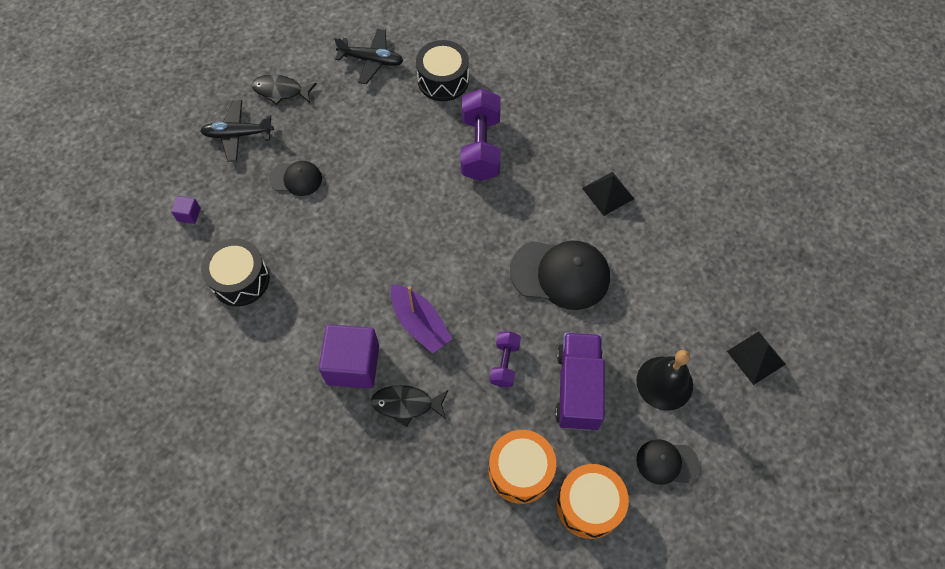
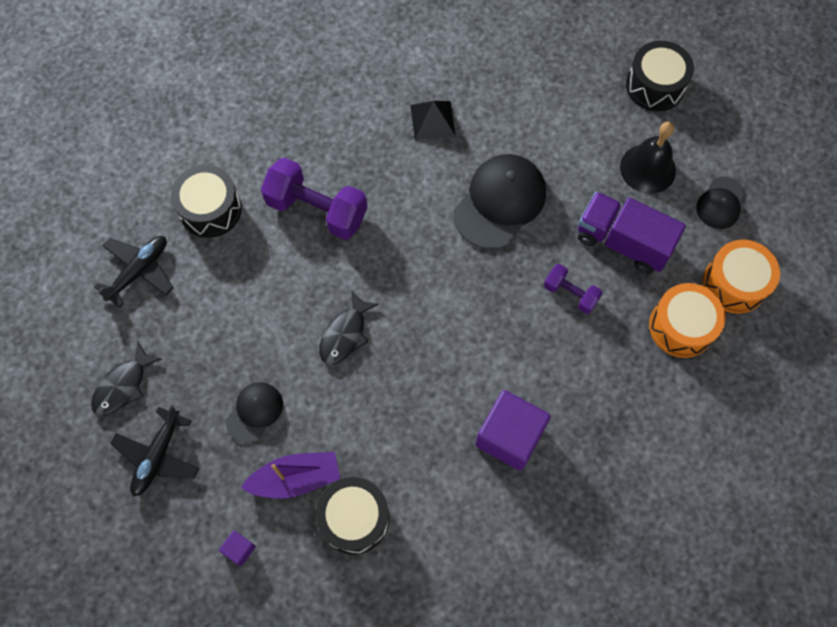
camera: 65 degrees left, 5 degrees up
(406, 404) = (574, 401): black fish -> black fish (345, 334)
(420, 324) = (493, 354): purple boat -> purple boat (296, 478)
(756, 357) = (655, 86): black pyramid -> black drum

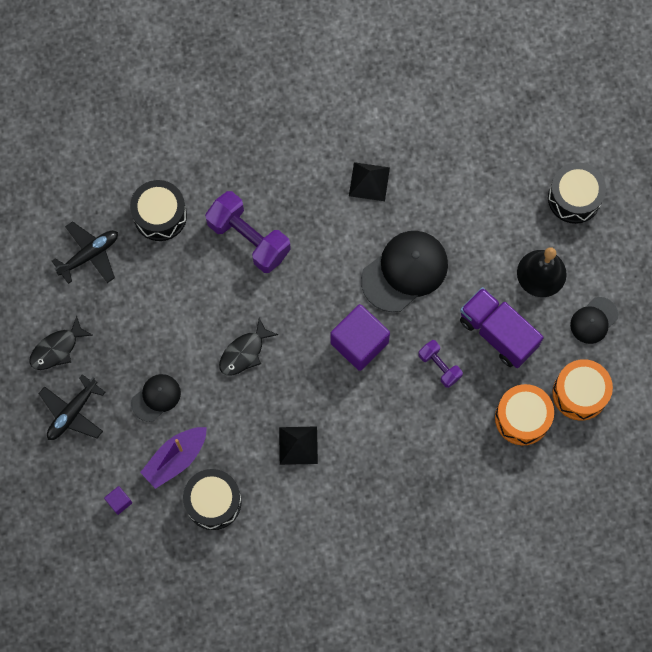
camera: 15 degrees right, 5 degrees up
(296, 478) = (175, 459): purple boat -> purple boat turned 135 degrees clockwise
(437, 424) = (298, 445): none -> black pyramid
(509, 436) = (353, 470): purple cube -> purple cube (359, 343)

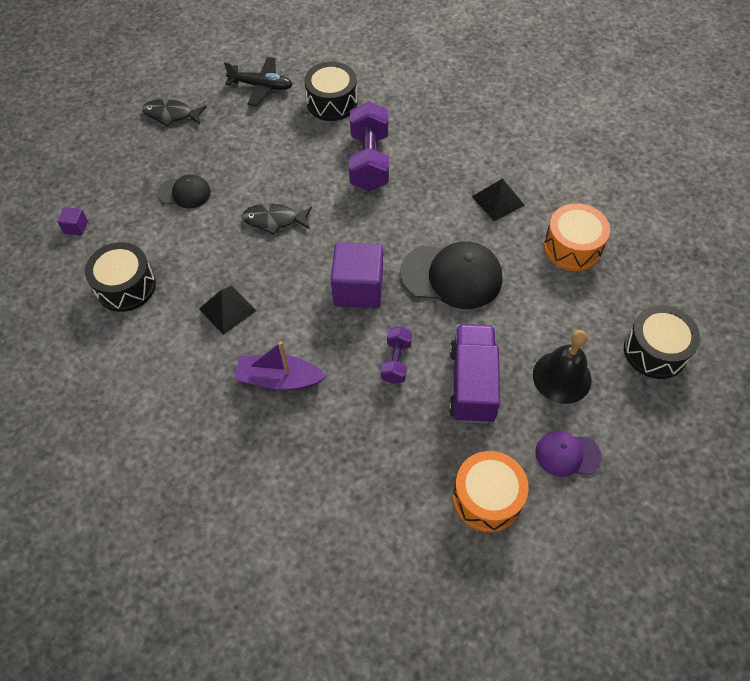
camera: 50 degrees right, 15 degrees down
(72, 412) = (128, 154): black plane -> none
(175, 459) = (143, 238): purple boat -> purple boat (279, 379)
(522, 418) = (414, 465): orange drum -> orange drum (572, 247)
(593, 320) = (567, 454): black cap -> purple cap

